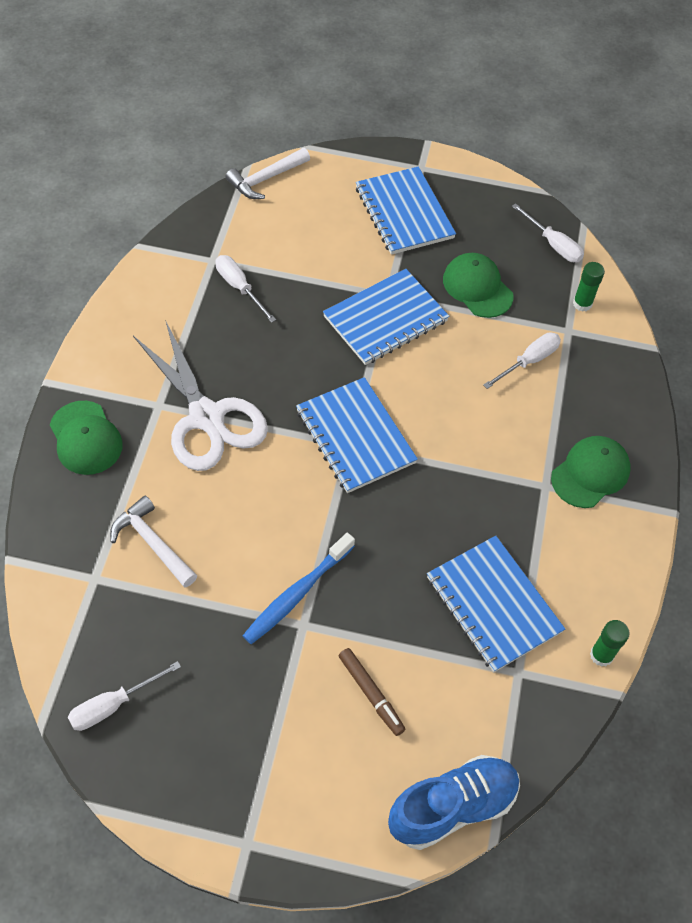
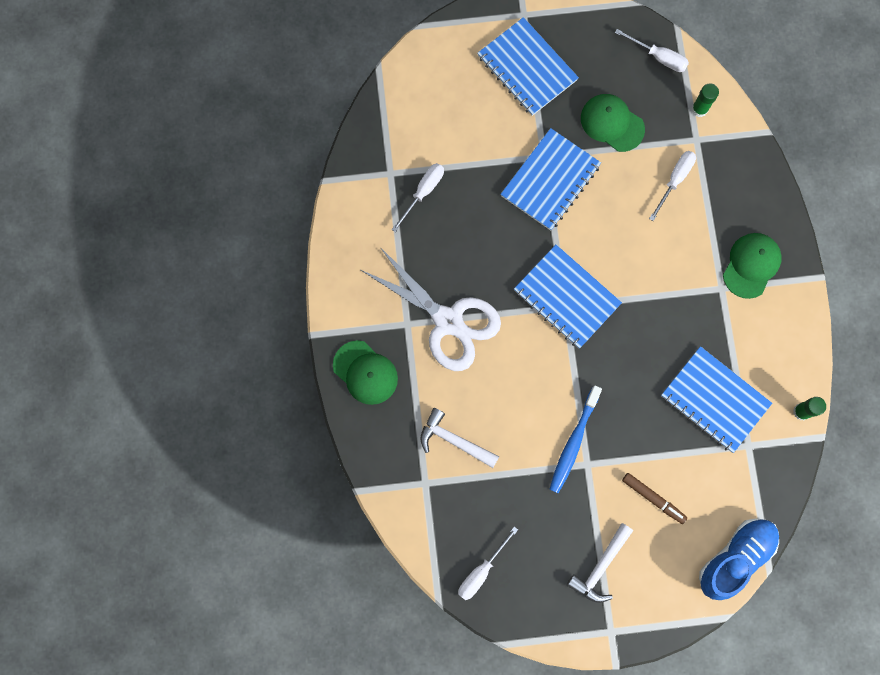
camera: 15 degrees left, 20 degrees up
(239, 287) = (423, 192): white screwdriver -> white screwdriver turned 90 degrees clockwise
(265, 179) = (399, 74): white hammer -> white hammer (600, 567)

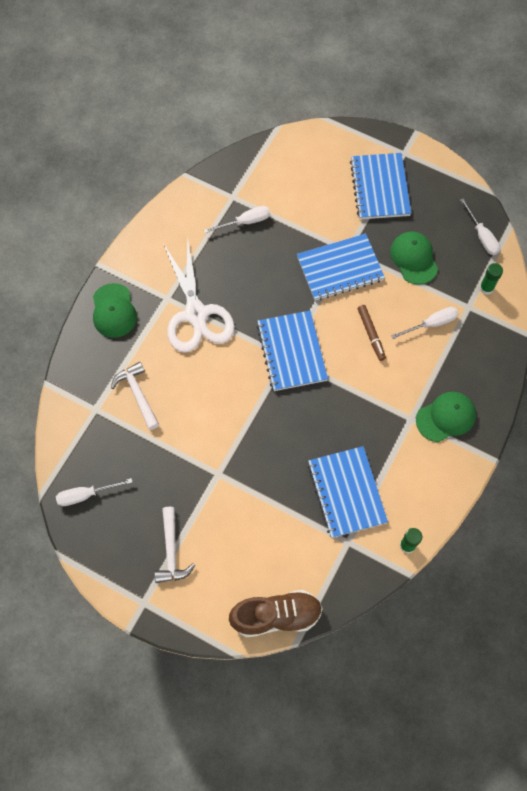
camera: 35 degrees right, 10 degrees down
(574, 442) = (220, 452): blue toothbrush -> none
(600, 567) = (171, 551): white hammer -> white hammer turned 75 degrees counterclockwise
(653, 498) = (247, 530): brown marker -> brown marker (371, 334)
(735, 558) = (276, 616): blue shoe -> brown shoe

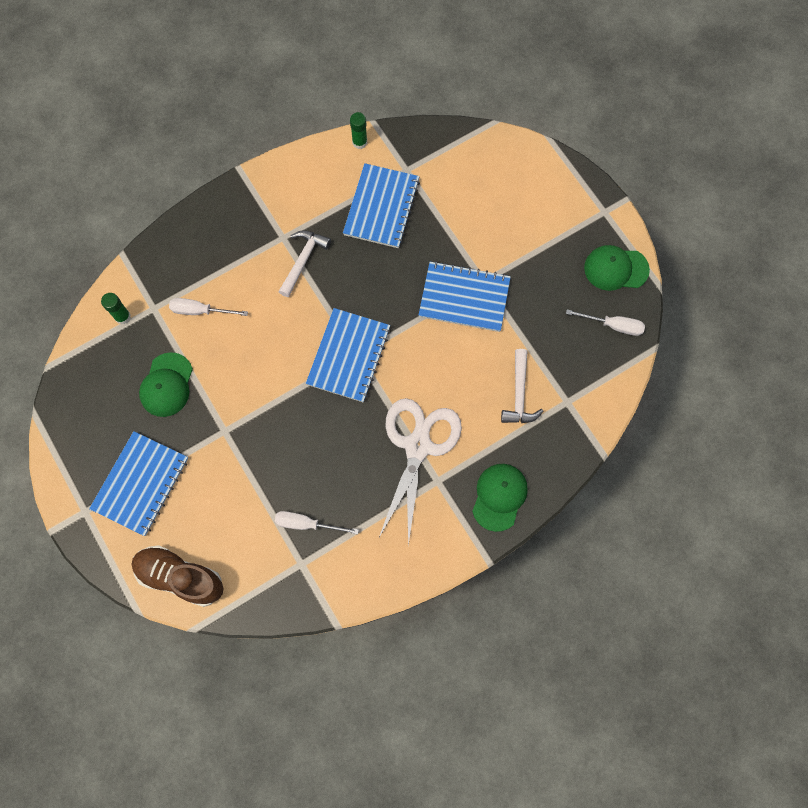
camera: 150 degrees left, 5 degrees up
(171, 551) = (560, 239): white hammer -> white hammer (303, 260)
(276, 616) = (499, 147): brown shoe -> brown shoe (180, 577)
(340, 268) = (245, 415): blue notebook -> blue notebook (464, 298)
(371, 334) = (263, 332): brown marker -> none
(446, 417) = (252, 222): green cap -> green cap (616, 269)
(481, 236) = (83, 371): white screwdriver -> none

